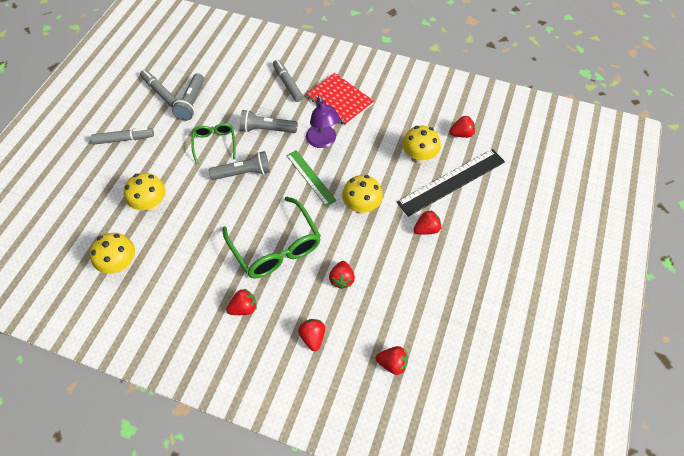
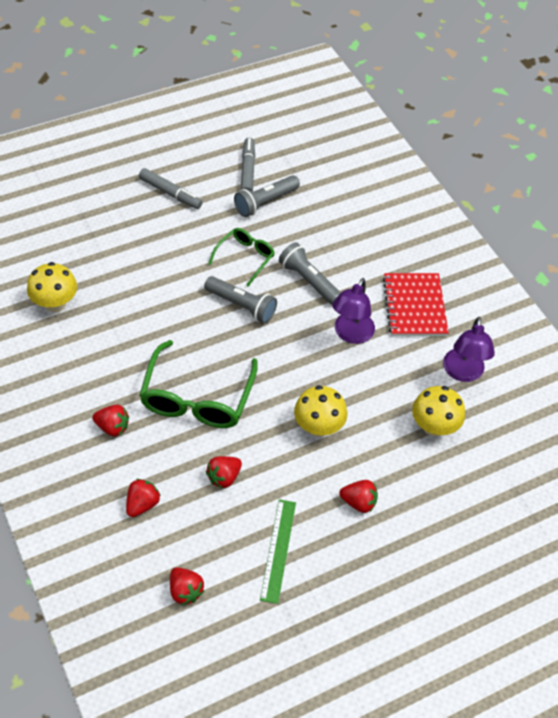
camera: 40 degrees right, 5 degrees down
(151, 204) = (132, 271): yellow mushroom -> none
(288, 84) = (379, 250): grey marker -> none
(311, 177) = (300, 360): green ruler -> green ruler (278, 550)
(402, 117) = (463, 373): none -> purple lamp
(452, 182) = (440, 479): black ruler -> none
(461, 134) = (509, 440): red strawberry -> none

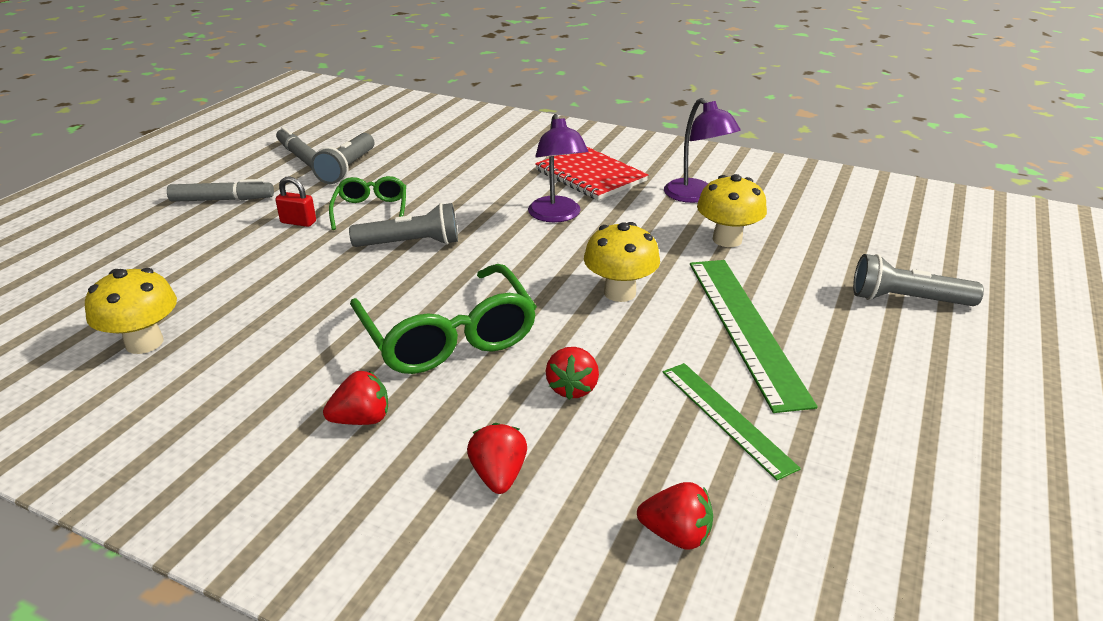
camera: 35 degrees left, 20 degrees down
(196, 244) = (298, 222): none -> red padlock
(309, 281) = (463, 199): grey flashlight -> grey flashlight (907, 300)
(358, 502) = (746, 328): red strawberry -> green ruler

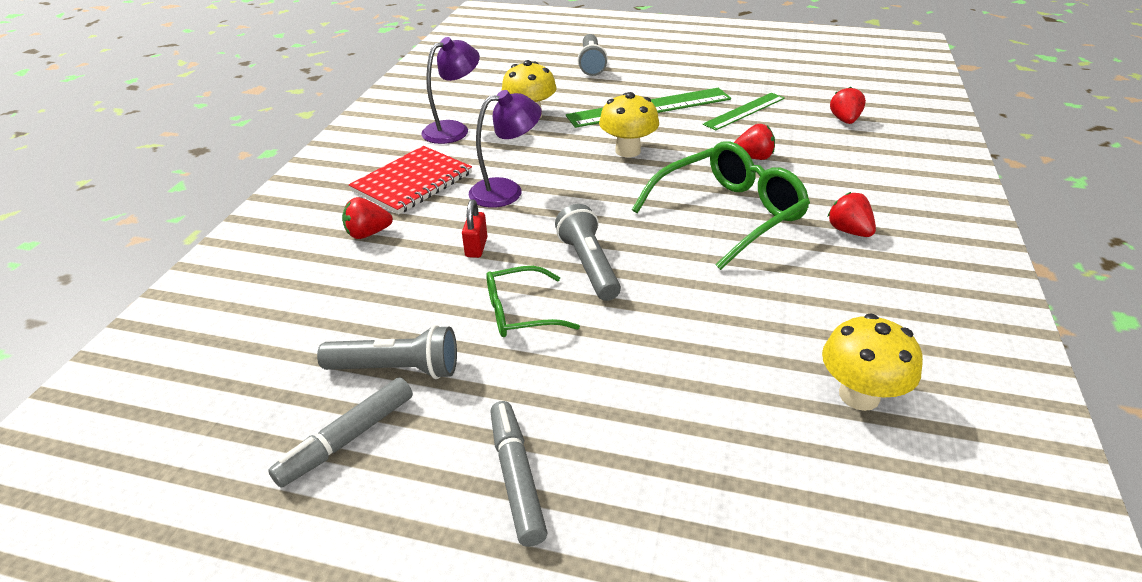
camera: 100 degrees left, 5 degrees up
(298, 222) = (565, 366): red padlock -> red padlock (476, 247)
(498, 475) = (851, 171): red strawberry -> red strawberry (368, 233)

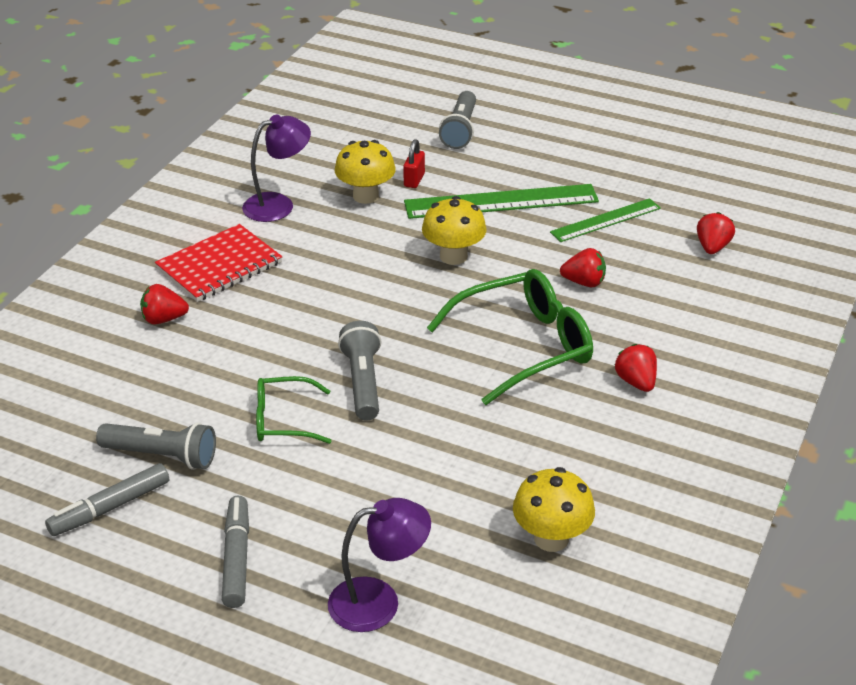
camera: 10 degrees right, 0 degrees up
(476, 247) = (262, 348): red padlock -> red padlock (414, 180)
(506, 190) = (311, 288): purple lamp -> purple lamp (379, 602)

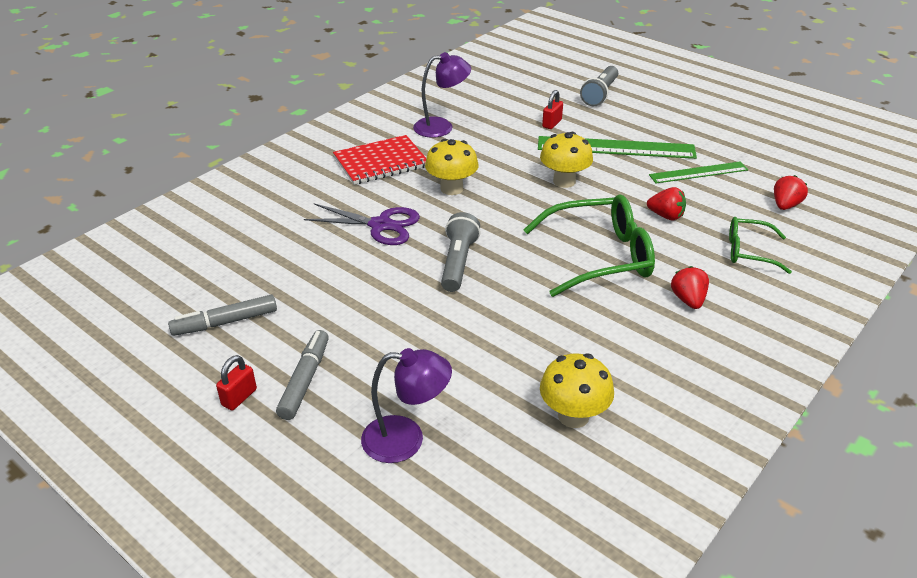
camera: 15 degrees right, 0 degrees up
(162, 456) = (281, 291): grey flashlight -> none
(164, 319) = (324, 193): red strawberry -> none
(167, 593) = (239, 397): none -> red padlock
(251, 351) = (380, 225): none -> purple scissors
(283, 420) = (384, 280): green glasses -> green glasses (749, 251)
(365, 196) = (510, 130): yellow mushroom -> yellow mushroom (451, 188)

